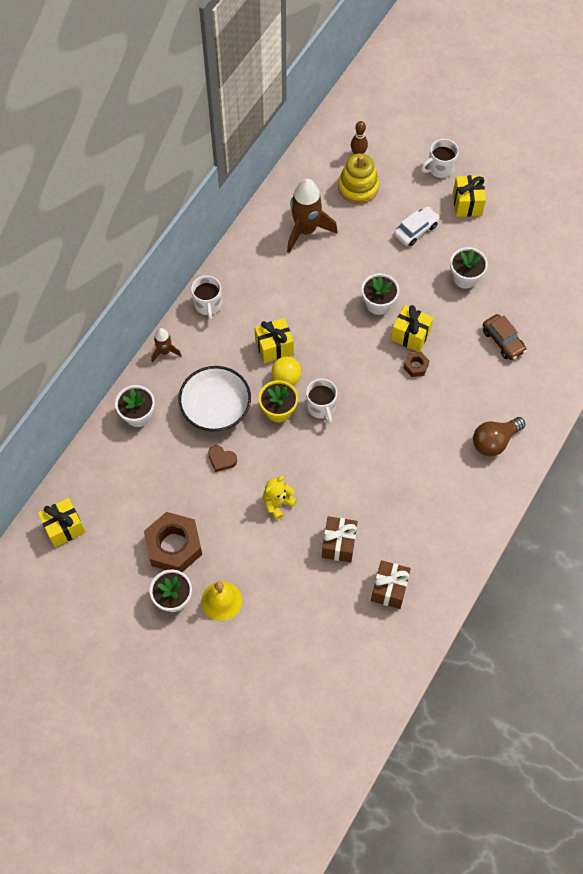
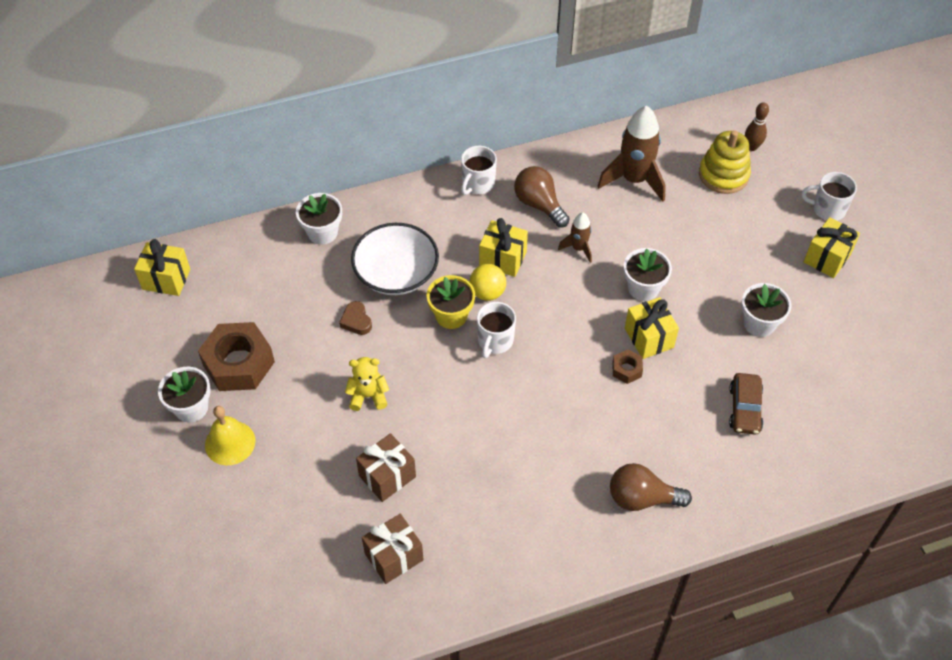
camera: 40 degrees right, 10 degrees down
(165, 351) = (400, 196): brown rocket -> brown rocket (578, 248)
(262, 291) = (539, 204): none -> brown light bulb
(416, 230) = (747, 248): white car -> none

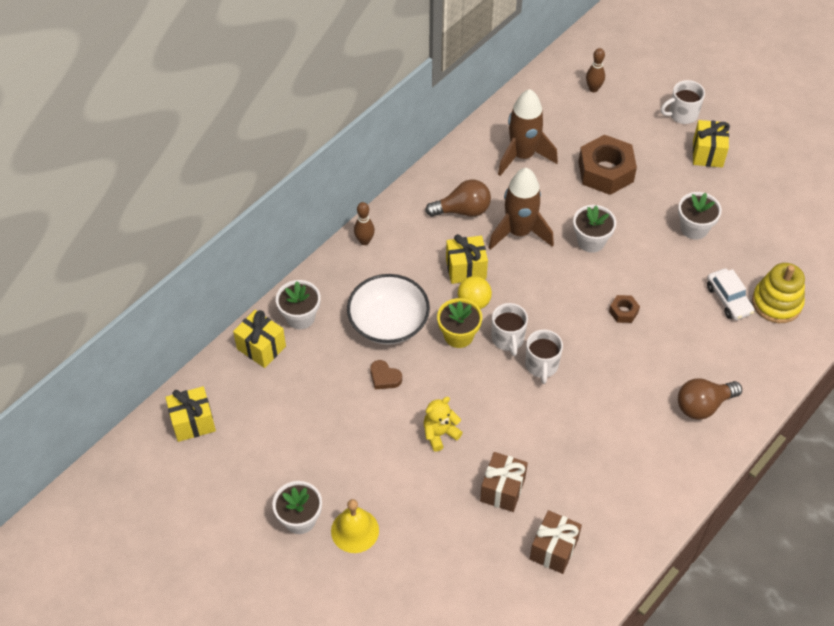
camera: 30 degrees left, 0 degrees up
(238, 363) = (312, 462): brown nut -> brown nut (605, 171)
(428, 192) = (364, 241): none -> brown bowling pin
(478, 184) = (400, 215): white mug -> white mug (541, 365)
(539, 204) = (463, 210): brown light bulb -> brown light bulb turned 150 degrees clockwise
(578, 248) = (519, 232): brown rocket -> brown rocket, size x1.92
(649, 338) = (622, 279): yellow gift -> yellow gift (261, 347)
(723, 175) = (588, 121): yellow stacking toy -> yellow stacking toy (776, 303)
(745, 409) = (728, 299): brown car -> white car

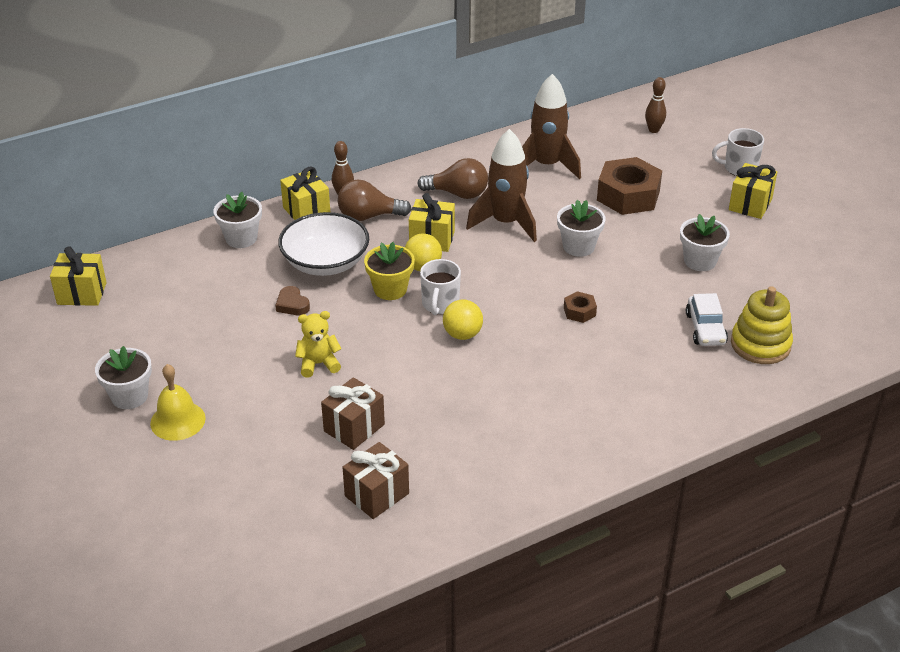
camera: 20 degrees right, 15 degrees down
(261, 347) = (187, 252): yellow gift -> yellow gift (306, 211)
(541, 365) = (462, 334): white mug -> yellow ball
(703, 405) = (623, 412): brown light bulb -> brown light bulb (369, 216)

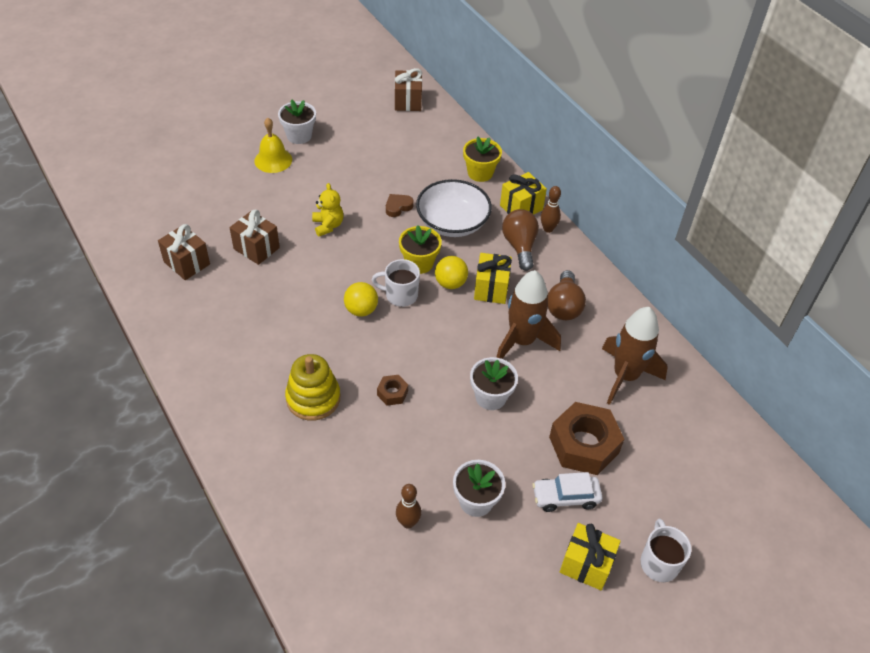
camera: 85 degrees right, 10 degrees up
(82, 293) = (408, 101): yellow gift -> brown gift
(241, 238) = (480, 173): white flower pot -> yellow flower pot
(653, 130) = (719, 479): brown bowling pin -> brown bowling pin (408, 522)
(705, 329) = (368, 494): white car -> white car (565, 497)
(760, 344) = (343, 541): yellow stacking toy -> yellow stacking toy (313, 398)

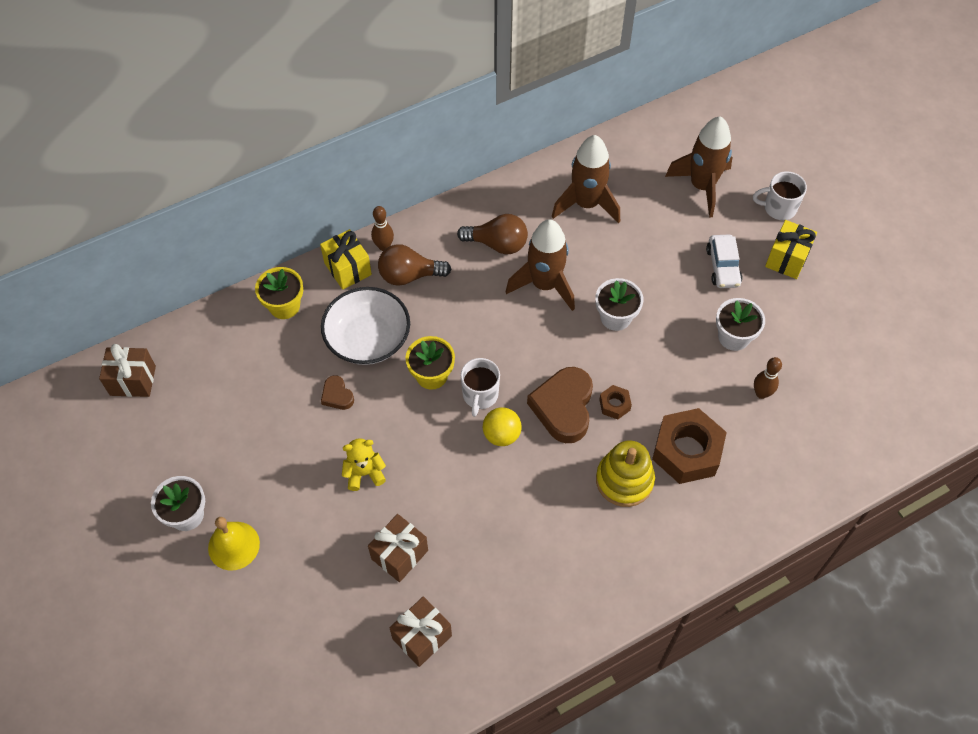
camera: 85 degrees left, 10 degrees up
(389, 354) = (563, 407): none -> brown heart
(450, 283) = (463, 345): yellow ball -> none
(491, 288) = (472, 307): yellow gift -> none
(584, 445) = (666, 246): brown nut -> brown nut (687, 451)
(672, 483) = (702, 186): none -> brown rocket

